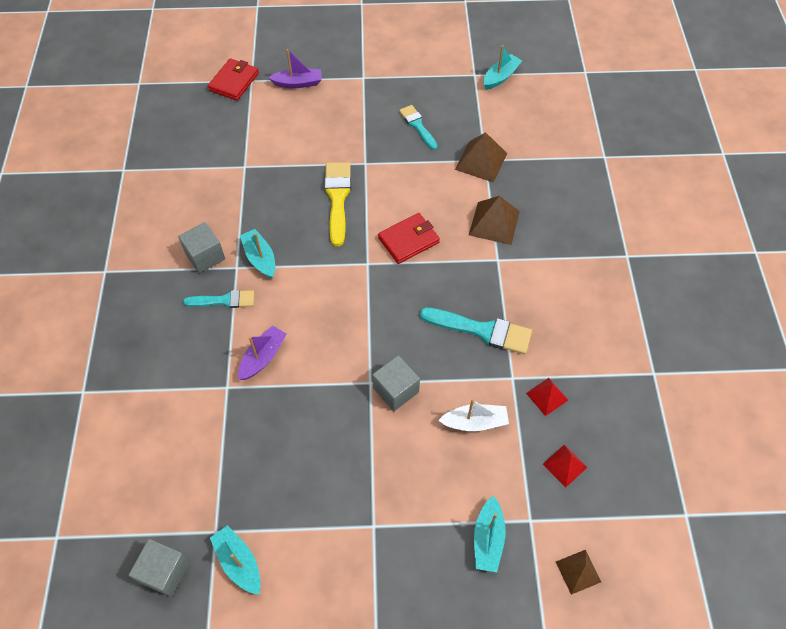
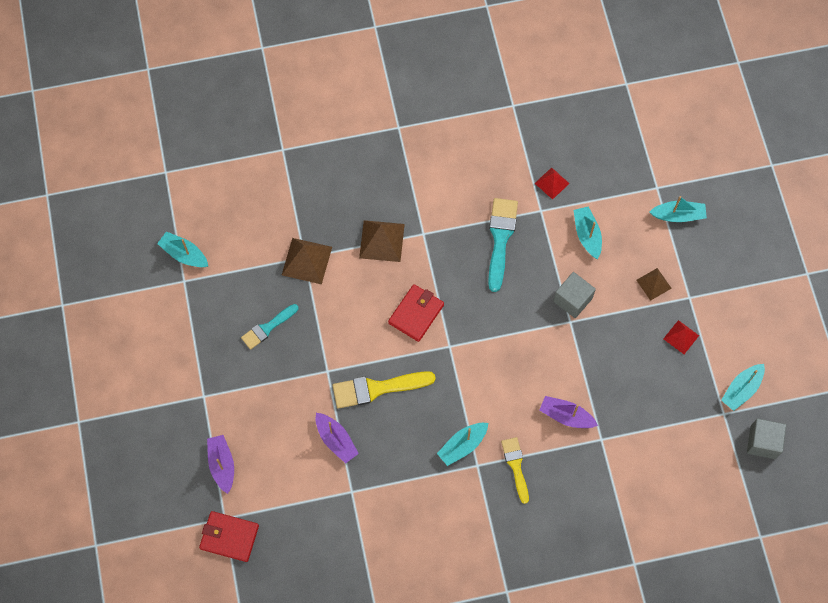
camera: 100 degrees left, 10 degrees up
(205, 256) = (470, 498): grey cube -> none
(224, 300) = (516, 466): turquoise brush -> yellow brush
(296, 161) = (336, 440): none -> purple boat
(408, 240) = (416, 314): red wallet -> red wallet turned 75 degrees clockwise
(474, 422) = (587, 235): white boat -> turquoise boat
(565, 465) = (608, 166): red pyramid -> red pyramid (681, 337)
(578, 571) = (686, 153): brown pyramid -> brown pyramid (653, 284)

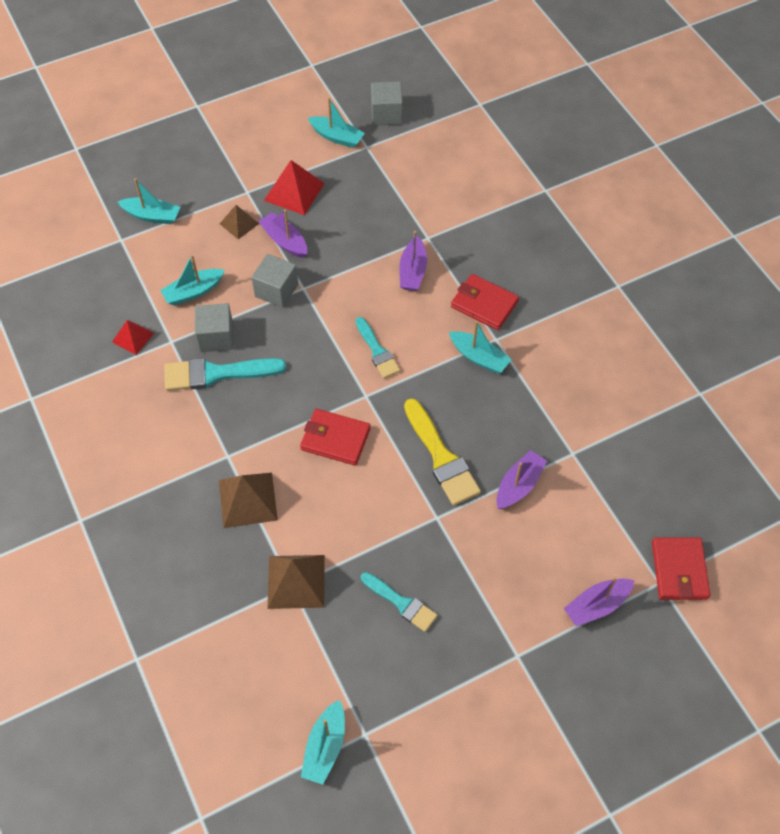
camera: 105 degrees left, 10 degrees down
(490, 365) = (377, 351): none -> turquoise brush
(516, 466) = (484, 304): yellow brush -> red wallet
(536, 244) = (216, 337): none -> grey cube
(625, 317) = (284, 241): none -> purple boat
(678, 215) = (152, 216): turquoise boat -> turquoise boat turned 120 degrees clockwise
(681, 337) = (294, 191): red pyramid -> red pyramid, size x1.63

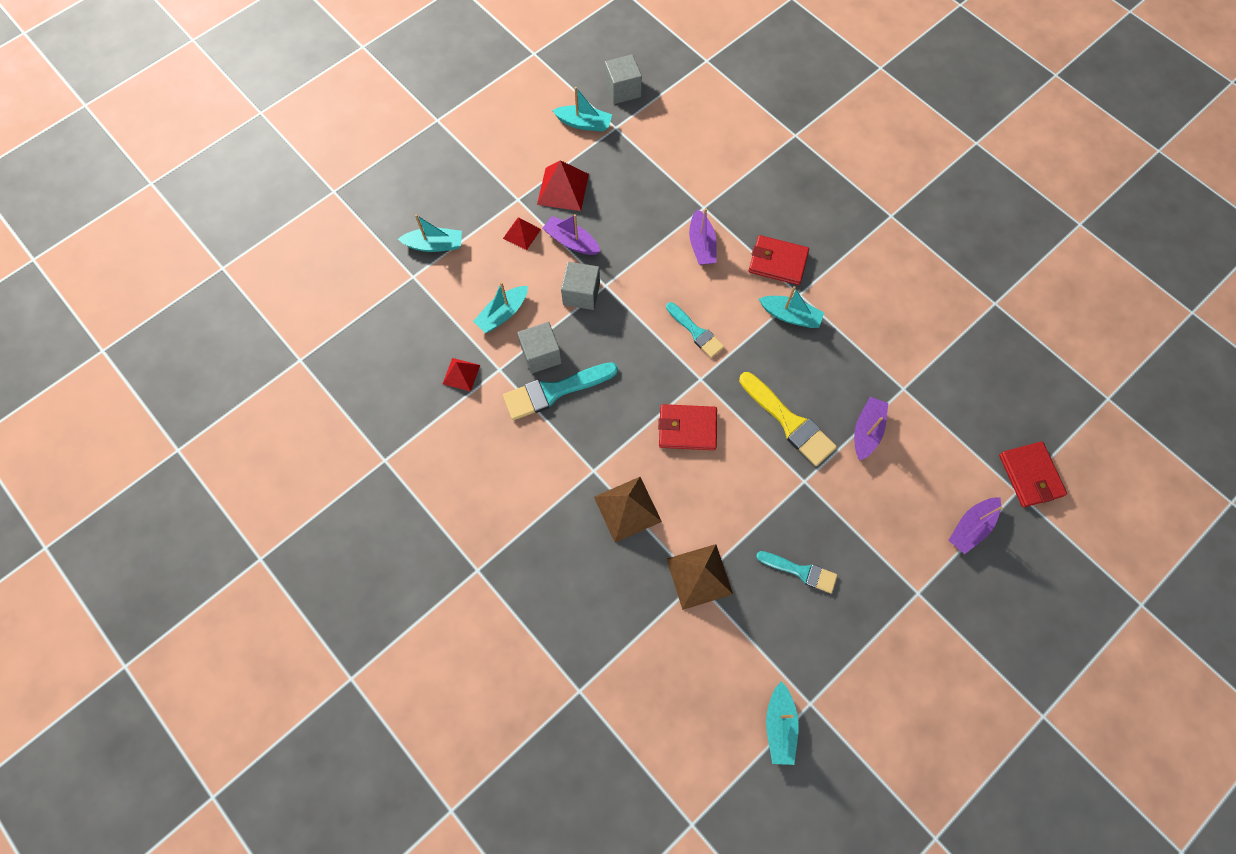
camera: 15 degrees left, 10 degrees up
(239, 223) = (522, 233): brown pyramid -> red pyramid

